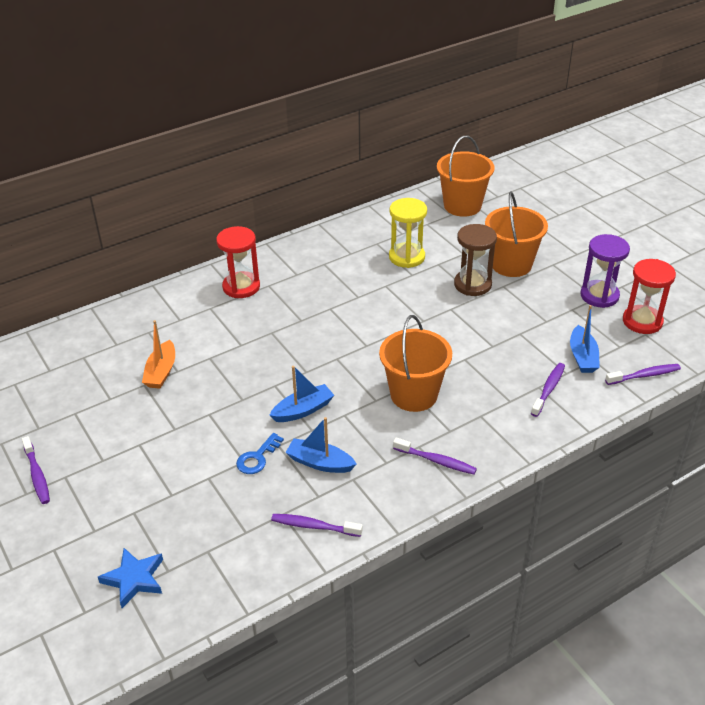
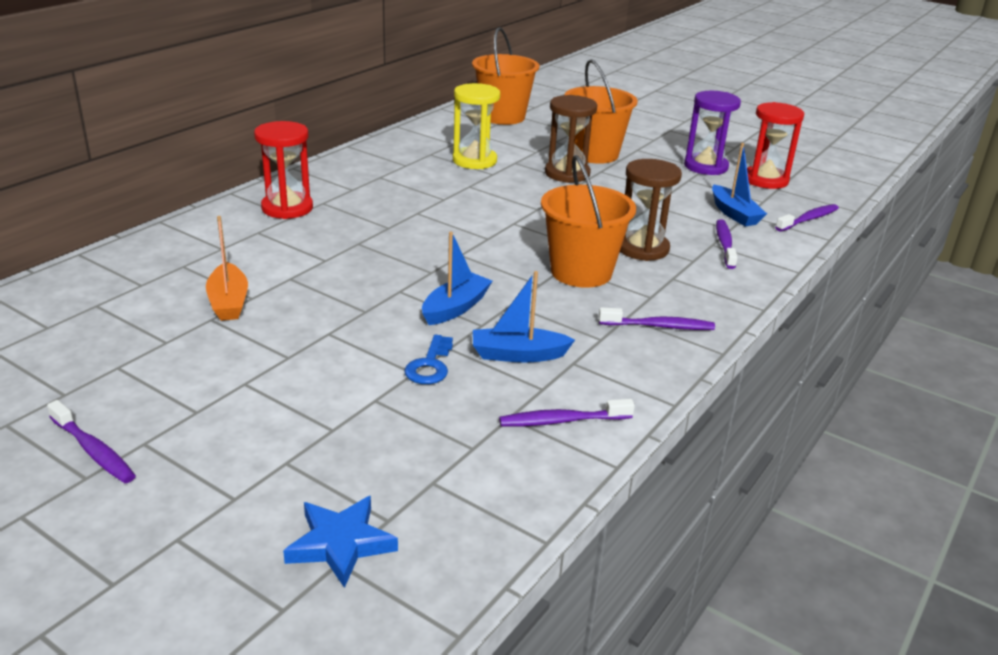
camera: 25 degrees left, 10 degrees down
(478, 380) = (642, 248): none -> brown hourglass

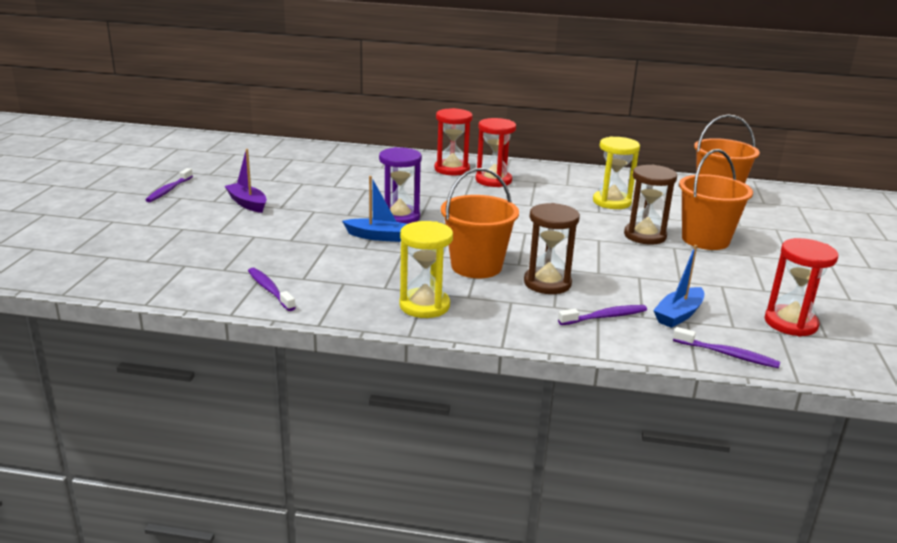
camera: 65 degrees right, 5 degrees down
(229, 302) = (323, 182): orange boat -> none
(243, 382) = (247, 203): none -> purple boat
(341, 544) = (122, 254): blue star -> none
(352, 196) = (493, 180): none -> red hourglass
(430, 365) = (302, 242): blue key -> none
(518, 355) = (337, 264): blue boat -> none
(659, 326) = (424, 306): purple toothbrush -> yellow hourglass
(705, 166) = (768, 290): purple hourglass -> purple hourglass (399, 217)

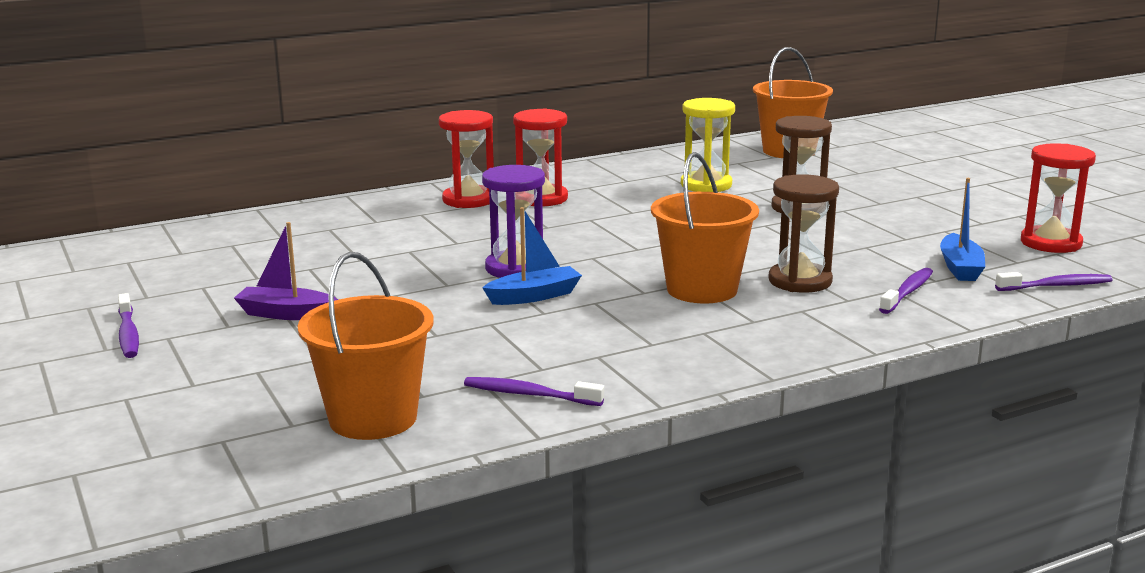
camera: 35 degrees left, 5 degrees down
(424, 306) = (729, 345): yellow hourglass -> none
(705, 240) = (855, 194): orange bucket -> orange bucket (373, 418)

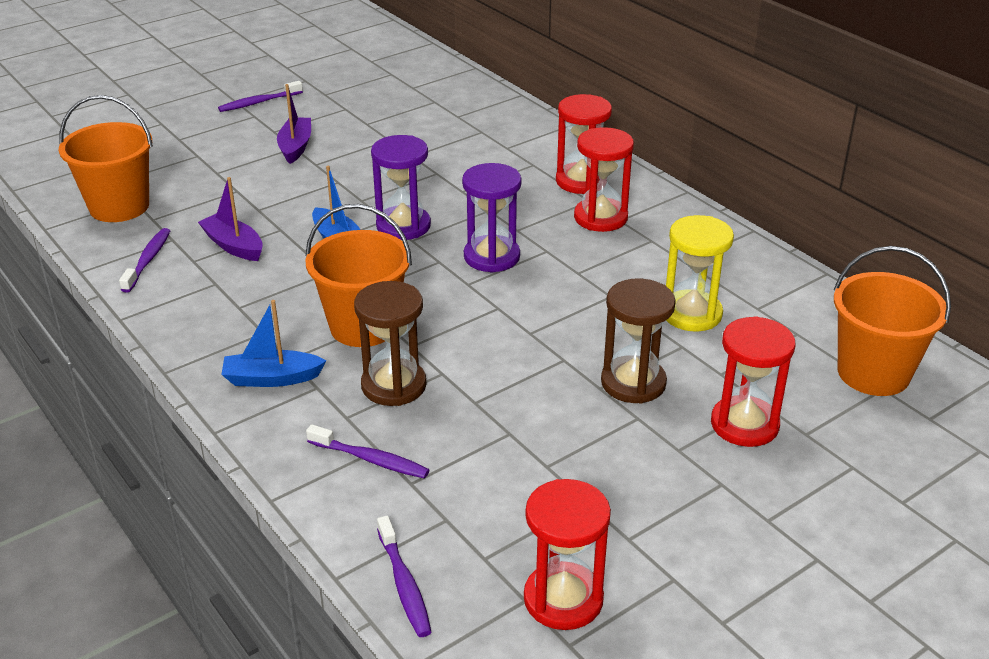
camera: 80 degrees right, 15 degrees up
(517, 347) = (234, 246): none -> purple boat
(593, 238) = (491, 257): none -> purple hourglass
(849, 185) = (744, 424): none -> red hourglass
(960, 268) = (453, 505): blue boat -> blue boat (272, 378)

